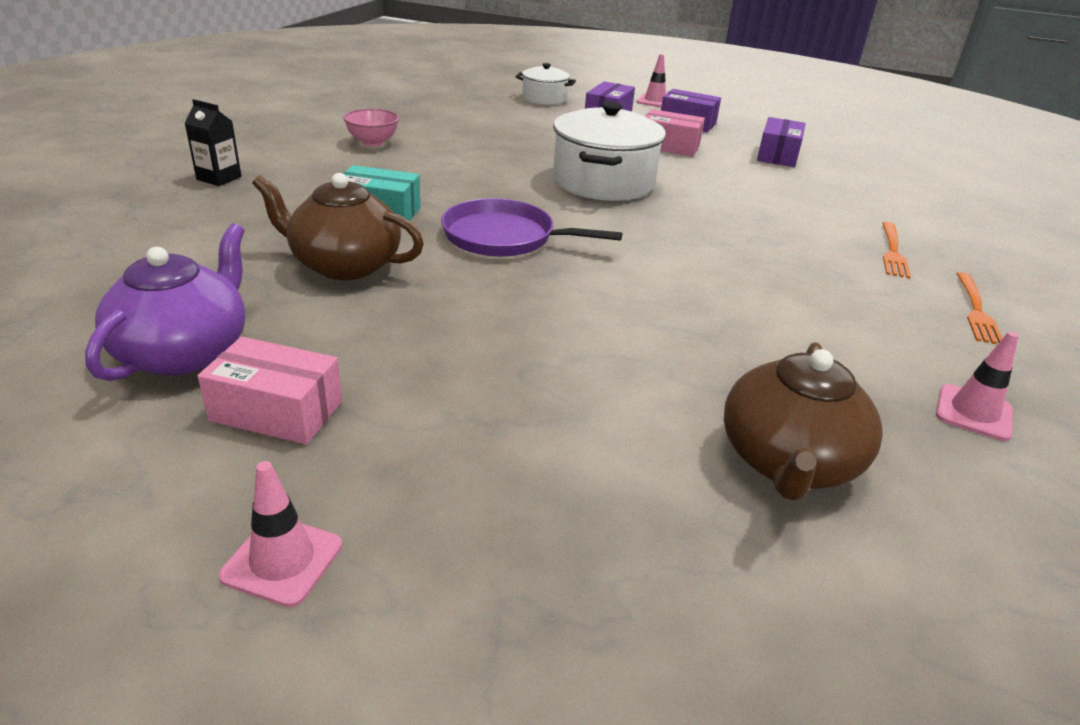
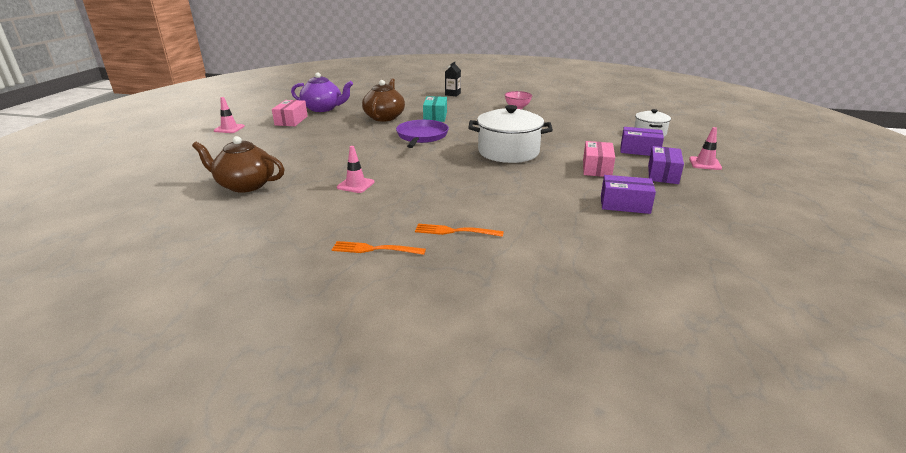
camera: 85 degrees right, 5 degrees down
(973, 413) = (267, 228): pink traffic cone -> pink traffic cone (355, 185)

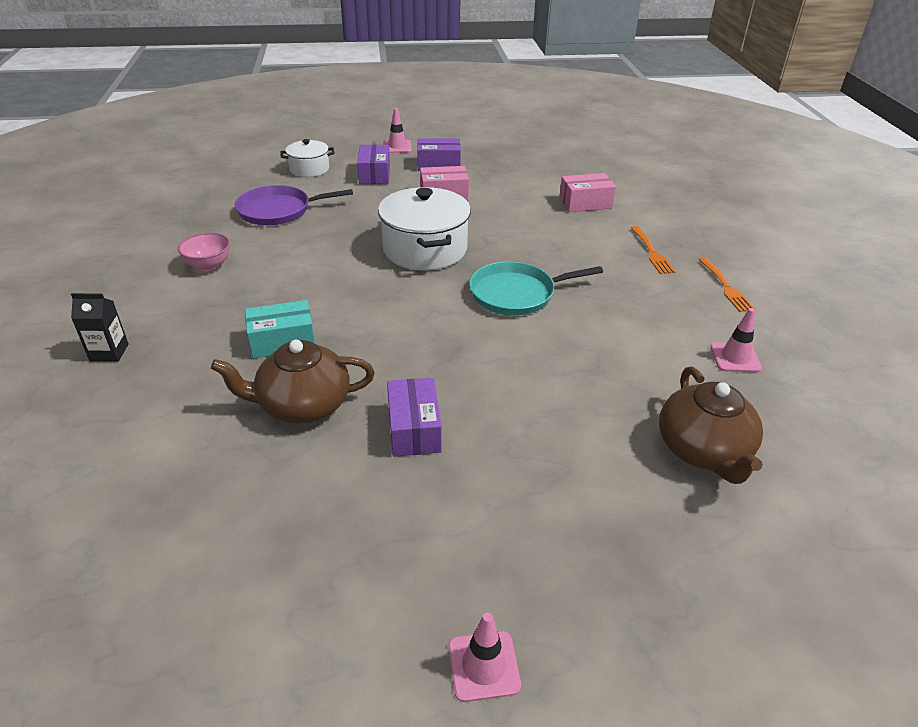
camera: 110 degrees left, 10 degrees up
(291, 120) = (375, 557): pink box -> pink box (585, 203)
(323, 108) = (257, 538): purple teapot -> none
(355, 185) = (612, 342): pink traffic cone -> pink traffic cone (735, 358)
(421, 136) = (398, 332): purple pan -> purple pan (278, 210)
(433, 168) = (516, 294): none -> turquoise pan
(624, 204) = (523, 181): purple box -> purple box (414, 429)

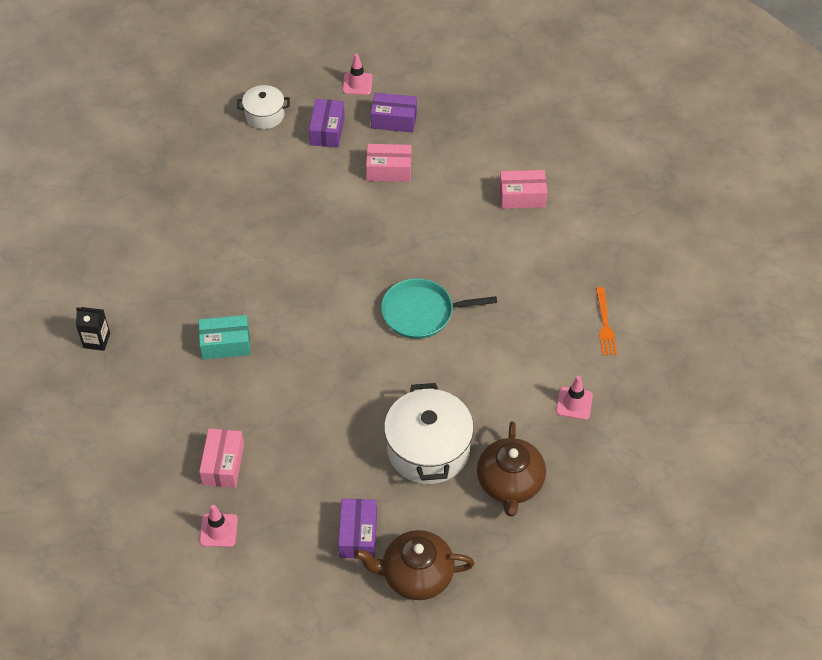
camera: 10 degrees right, 15 degrees up
(209, 265) = (169, 249): pink bowl -> none
(278, 210) = (231, 179): purple pan -> none
(289, 473) = (223, 464): none -> pink box
(303, 405) = (236, 408): brown teapot -> brown teapot (416, 575)
(414, 429) = (312, 439): purple box -> purple box (358, 535)
(425, 249) = (355, 248): white pot -> white pot (428, 449)
(484, 666) = (322, 604): pink traffic cone -> pink traffic cone (218, 530)
(652, 252) = (558, 273): orange fork -> none

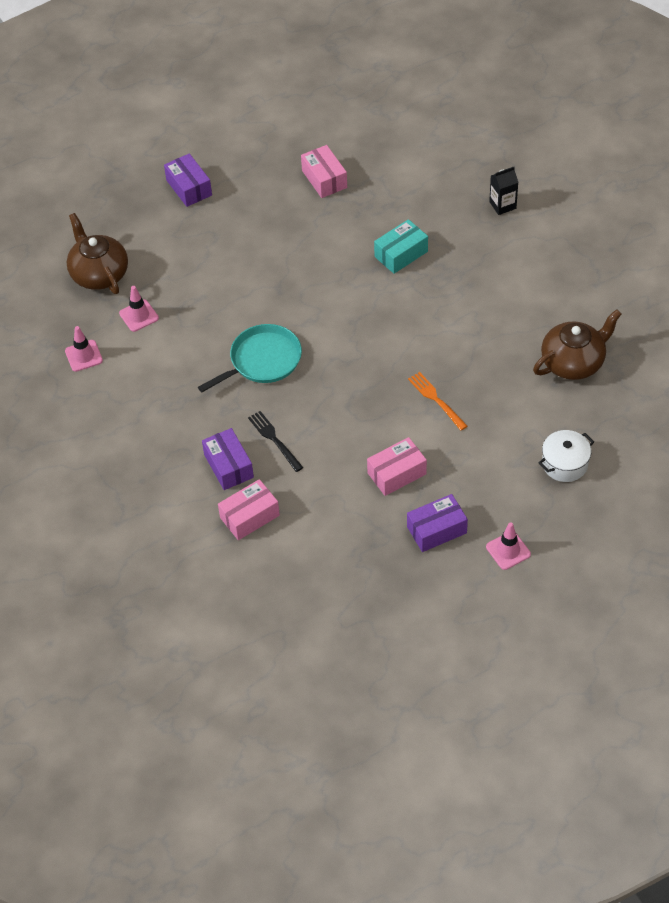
camera: 150 degrees right, 0 degrees up
(218, 530) = (290, 142): pink traffic cone -> pink traffic cone (139, 316)
(327, 130) = (490, 481): purple box -> purple box (229, 466)
(416, 575) = (129, 186): brown teapot -> brown teapot (573, 362)
(428, 449) = (179, 264): white pot -> none
(461, 243) = (274, 439): none -> black fork
(605, 325) = (95, 434): orange fork -> orange fork (436, 399)

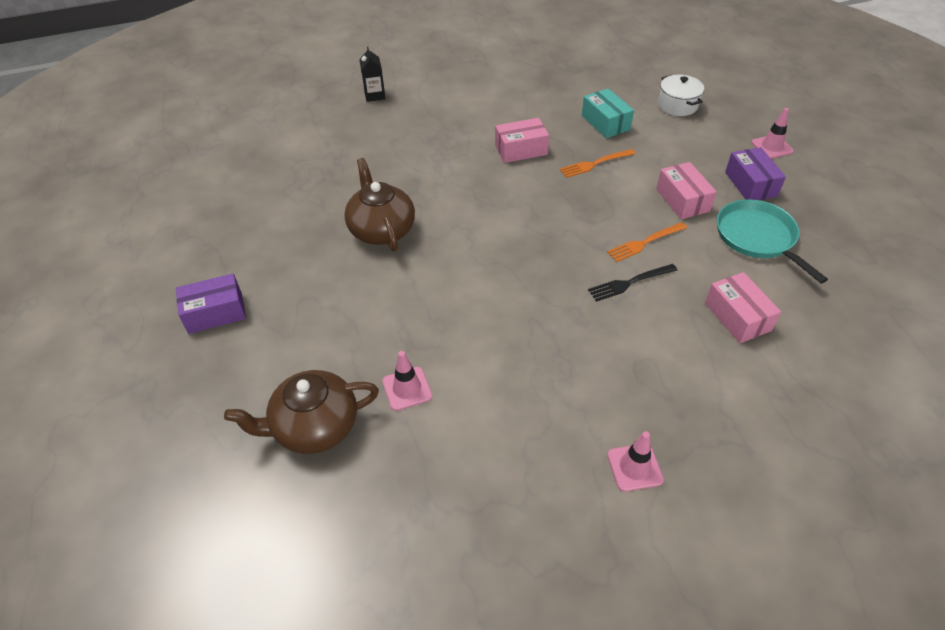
camera: 80 degrees left, 5 degrees down
(84, 356) = (457, 461): pink traffic cone -> pink traffic cone (634, 467)
(229, 466) = (664, 326): purple box -> none
(262, 360) = (514, 279): turquoise pan -> turquoise pan (757, 237)
(324, 179) = (273, 198): pink box -> pink box (521, 150)
(328, 447) = (644, 243): none -> orange fork
(401, 254) = (405, 161): turquoise box -> turquoise box (605, 122)
(573, 362) = (568, 85): brown teapot -> brown teapot (381, 229)

